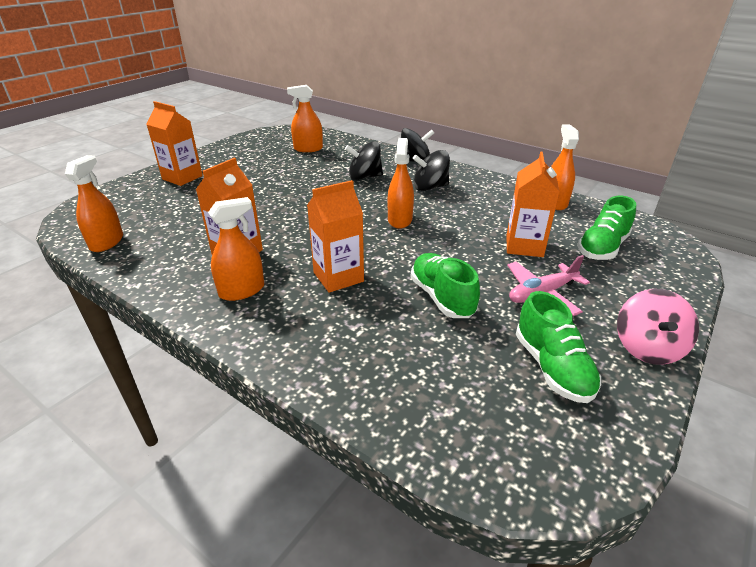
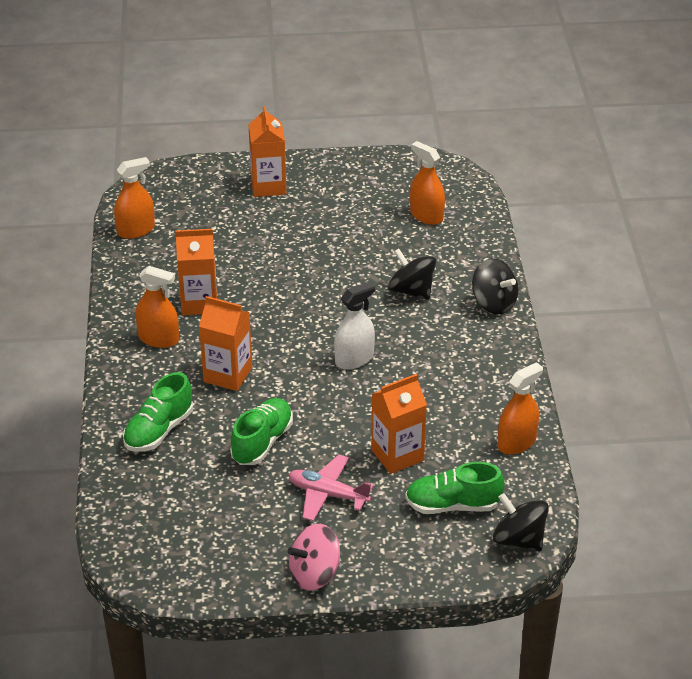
camera: 50 degrees right, 5 degrees up
(400, 220) = (354, 359): orange spray bottle -> white spray bottle
(430, 187) = (444, 344): black spinning top -> black spinning top (518, 539)
(552, 367) = (238, 532): green shoe -> green shoe (159, 430)

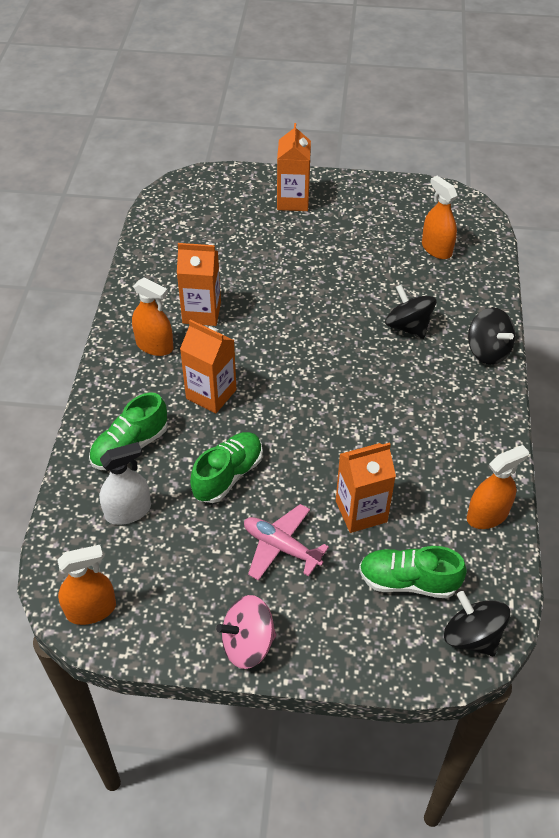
camera: 10 degrees right, 10 degrees up
(136, 230) = (161, 230): orange spray bottle -> orange spray bottle (91, 609)
(354, 359) = (338, 394): white spray bottle -> white spray bottle (128, 511)

